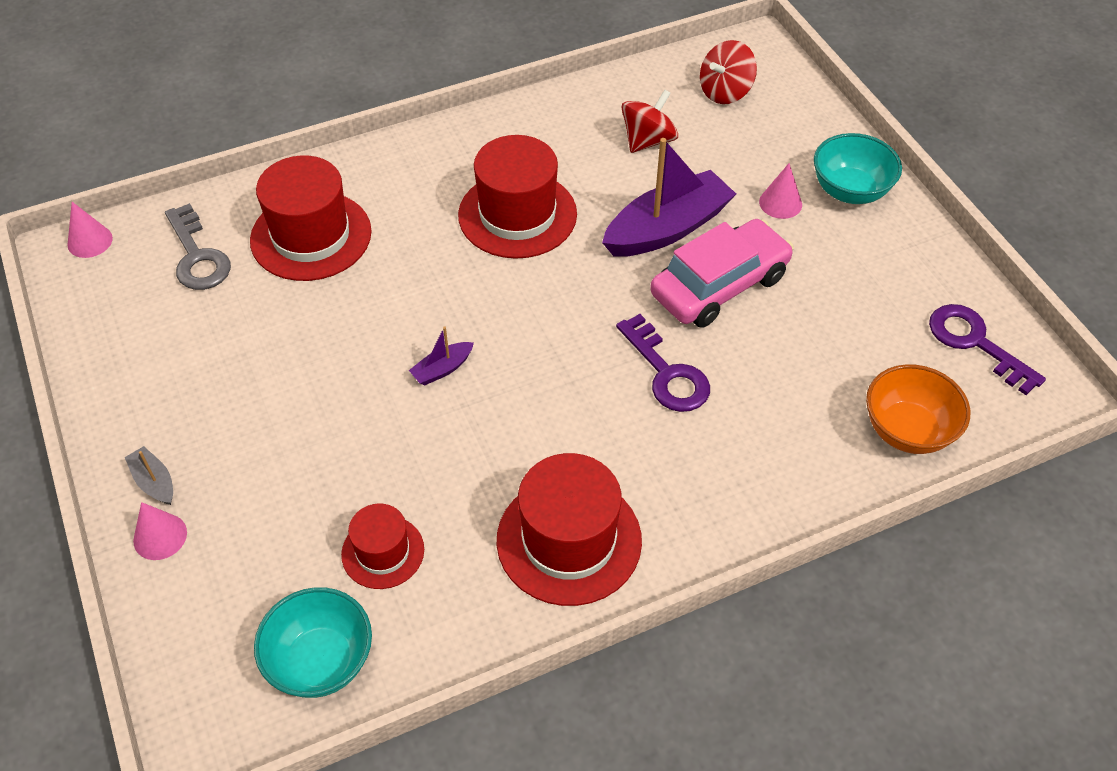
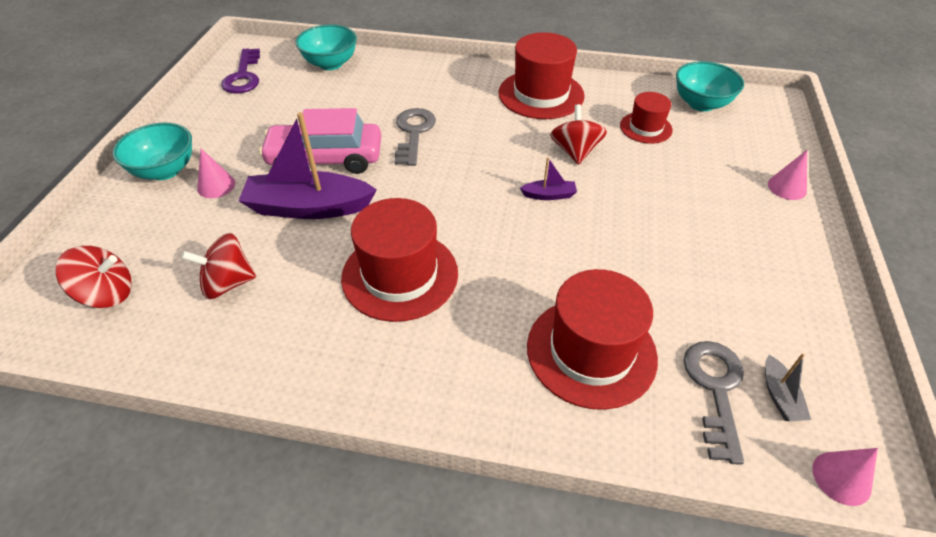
camera: 145 degrees left, 5 degrees down
(154, 482) = (787, 218): grey boat -> grey boat (779, 396)
(452, 451) = (575, 151): none -> red spinning top
(667, 373) = (414, 133): purple key -> grey key
(907, 430) = (330, 64): orange bowl -> turquoise bowl

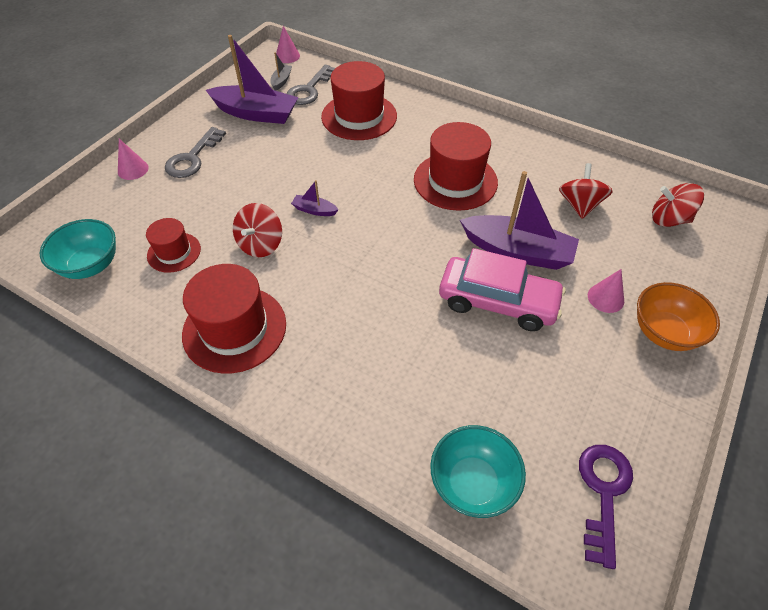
camera: 160 degrees left, 5 degrees up
(165, 170) = (664, 332): turquoise bowl -> orange bowl
(228, 283) = (579, 205): red spinning top -> red spinning top turned 90 degrees counterclockwise
(414, 133) = (400, 311): grey key -> grey key (192, 158)
(744, 309) = (256, 113): none -> purple boat

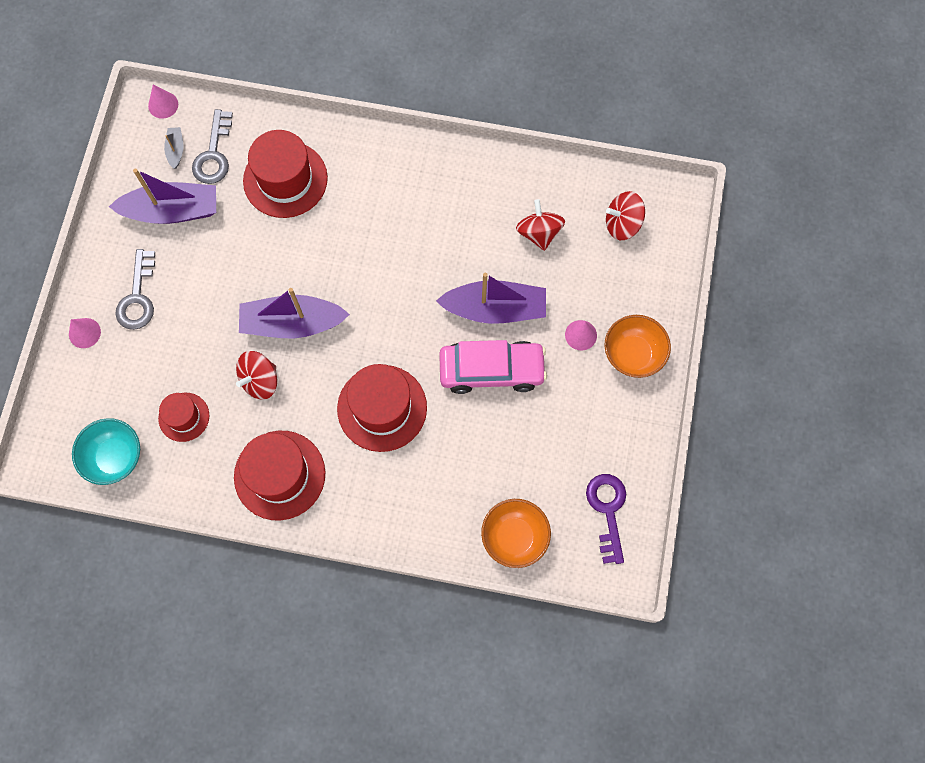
camera: 20 degrees left, 20 degrees up
(261, 244) = (260, 380): red spinning top -> red spinning top turned 45 degrees clockwise
(314, 210) = (292, 323): purple boat -> purple boat, size x2.28
(455, 181) = (414, 240): red hat -> red hat (382, 408)
(472, 483) = (514, 537): turquoise bowl -> orange bowl

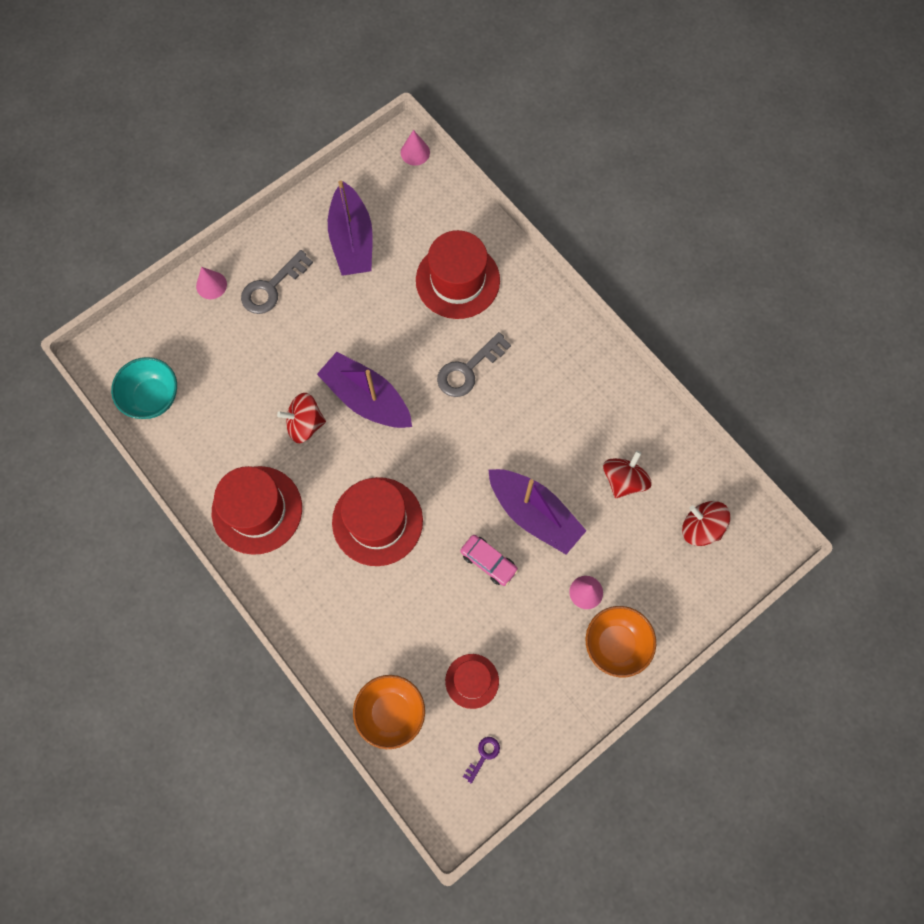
camera: 40 degrees right, 0 degrees up
(172, 211) = (352, 240): purple boat -> purple boat turned 45 degrees clockwise
(176, 150) = (395, 195): grey boat -> none
(184, 417) = (226, 407): red hat -> red hat (472, 681)
(214, 154) = (420, 219): grey key -> grey key (468, 370)
(491, 370) = (488, 561): pink car -> pink car, size x0.54
(607, 510) = (483, 755): purple key -> purple key, size x0.52

